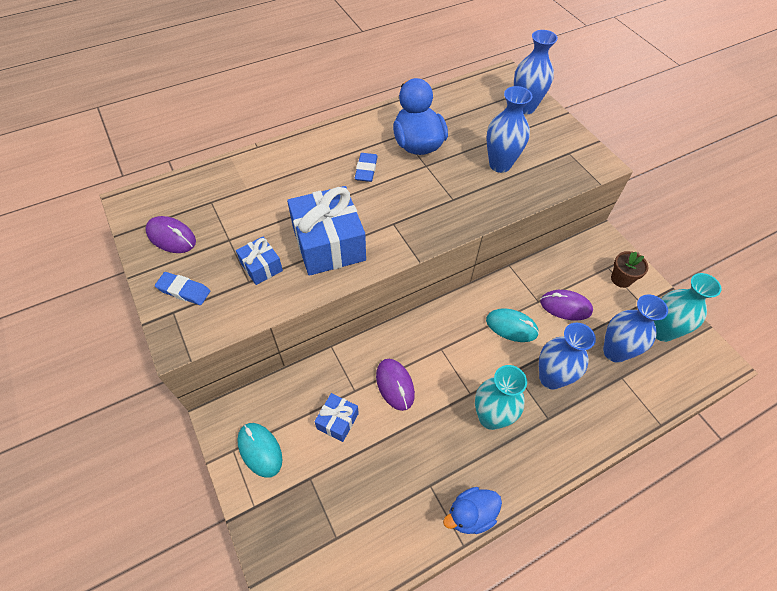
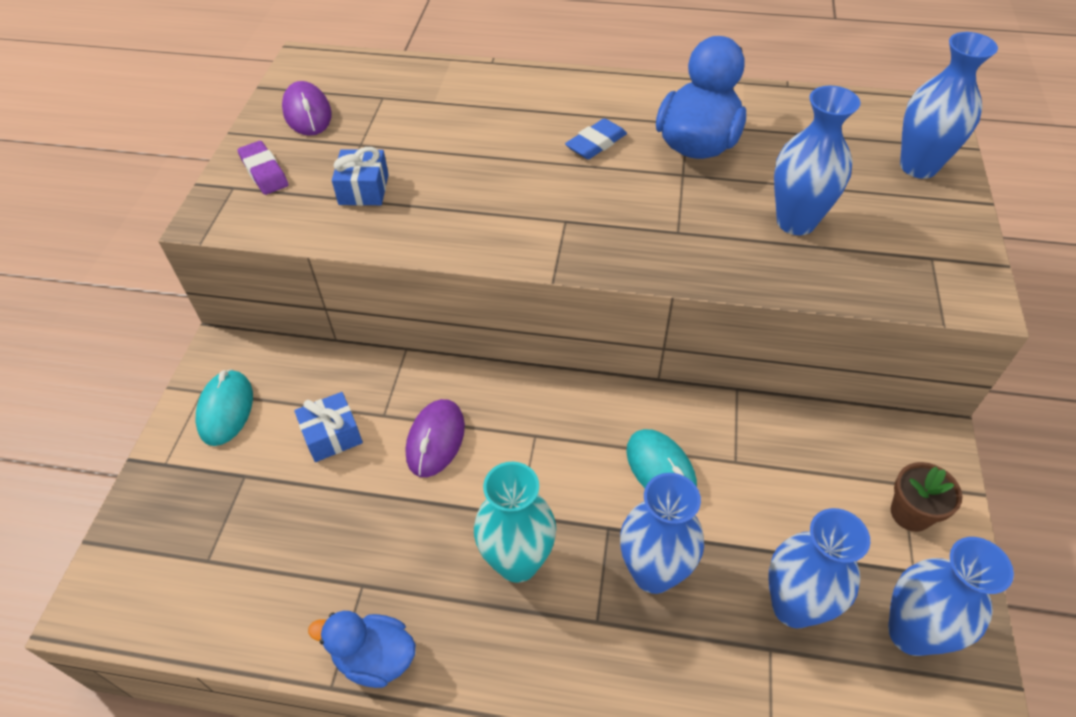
camera: 40 degrees right, 5 degrees down
(184, 290) = (264, 172): blue eraser -> purple eraser
(329, 244) = (463, 204): blue gift -> none
(565, 306) = (772, 494): purple mouse -> none
(662, 331) = (911, 633): turquoise vase -> blue vase

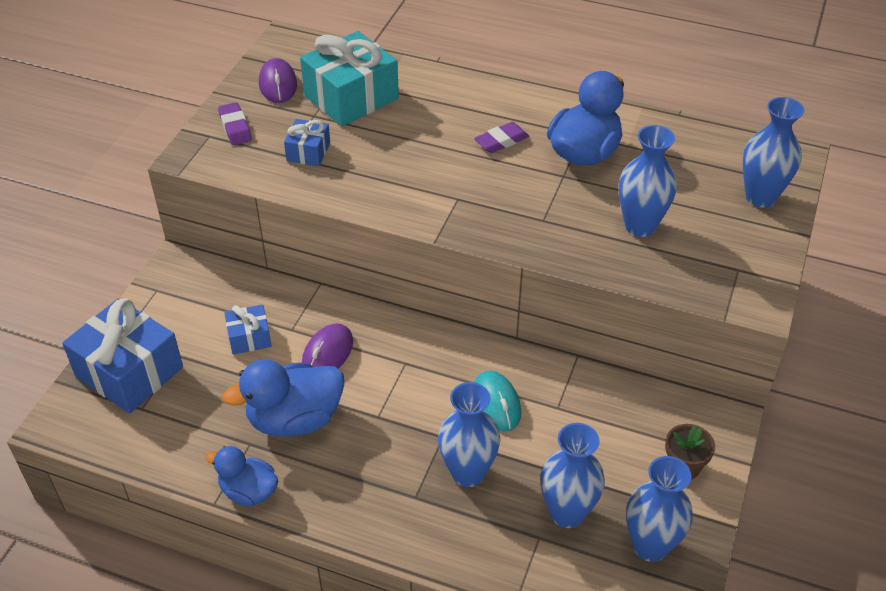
camera: 10 degrees right, 5 degrees down
(183, 510) = (129, 371): none -> blue gift
(226, 410) = (173, 306): turquoise mouse -> none
(401, 116) = (351, 97): none -> turquoise gift
(414, 538) = (295, 419): none -> blue duck
(517, 562) = (368, 448): turquoise vase -> none
(596, 143) = (501, 141): blue eraser -> purple eraser

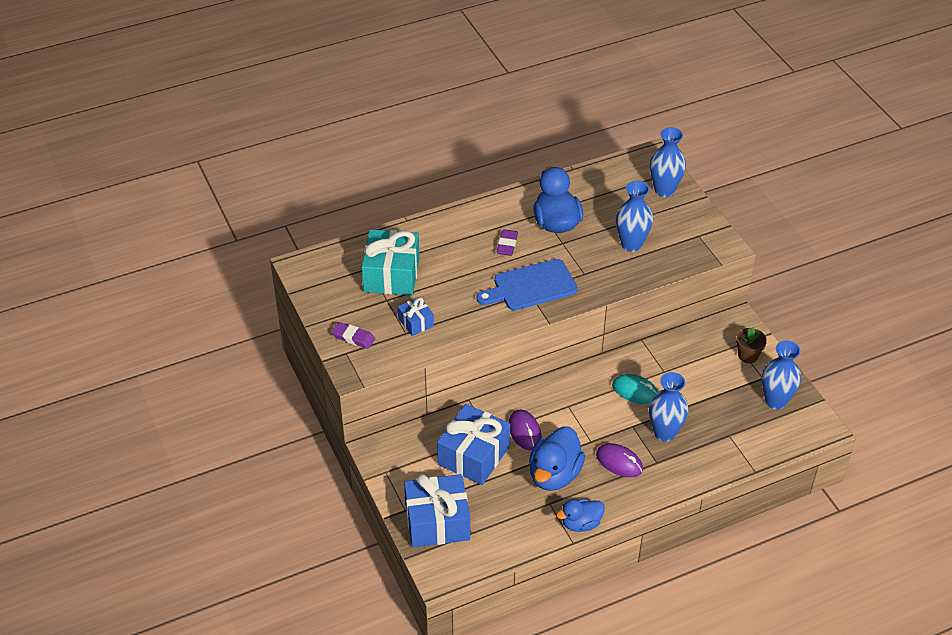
camera: 45 degrees left, 0 degrees up
(249, 337) = (474, 455): blue gift -> blue gift, size x1.99
(278, 84) = (338, 296): purple mouse -> purple mouse (619, 462)
(468, 194) = (531, 286): none -> blue cutting board
(567, 513) = (727, 415): blue vase -> none

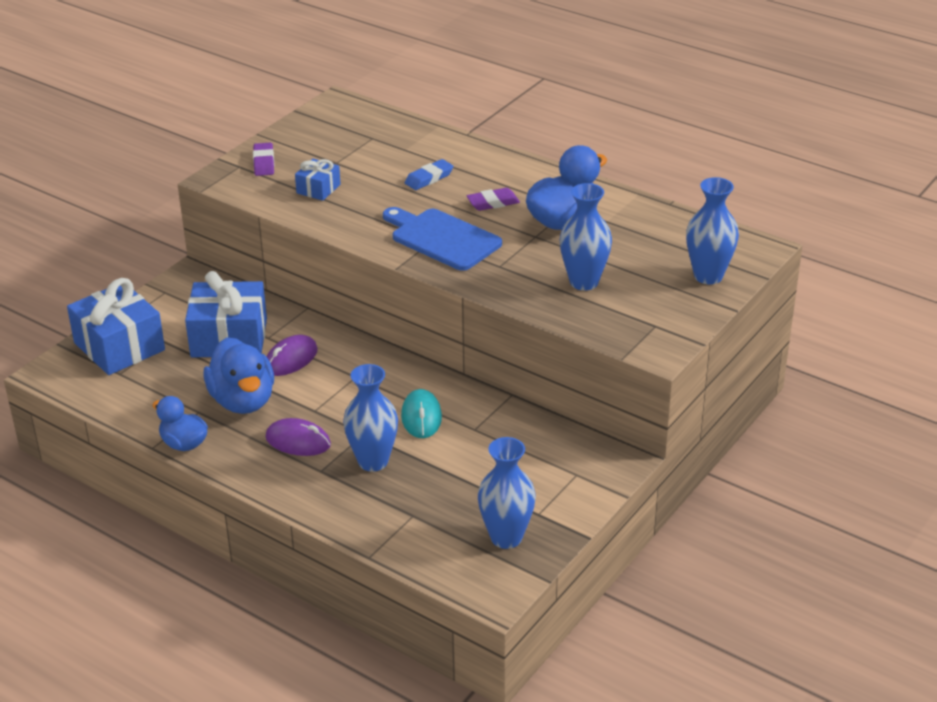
camera: 60 degrees right, 10 degrees down
(391, 275) = (375, 153): turquoise gift -> none
(449, 262) = (429, 178): none -> blue eraser
(554, 474) = (243, 401): blue duck -> blue duck turned 105 degrees counterclockwise
(619, 462) = (298, 441): purple mouse -> purple mouse turned 75 degrees counterclockwise
(748, 355) = (565, 488): brown flower pot -> none

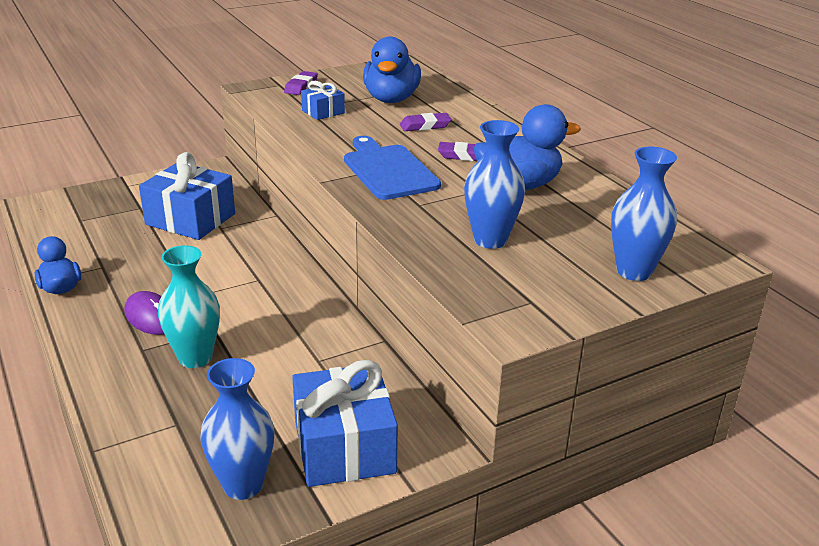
camera: 25 degrees right, 5 degrees down
(119, 346) = (103, 201): blue gift -> blue gift (344, 447)
(243, 401) = (145, 269): blue duck -> blue duck (391, 99)
(291, 359) = (220, 249): purple mouse -> none
(373, 461) = (195, 358): blue vase -> turquoise vase
(421, 417) = (279, 333): turquoise mouse -> none
(429, 178) = (425, 126): blue eraser -> purple eraser

